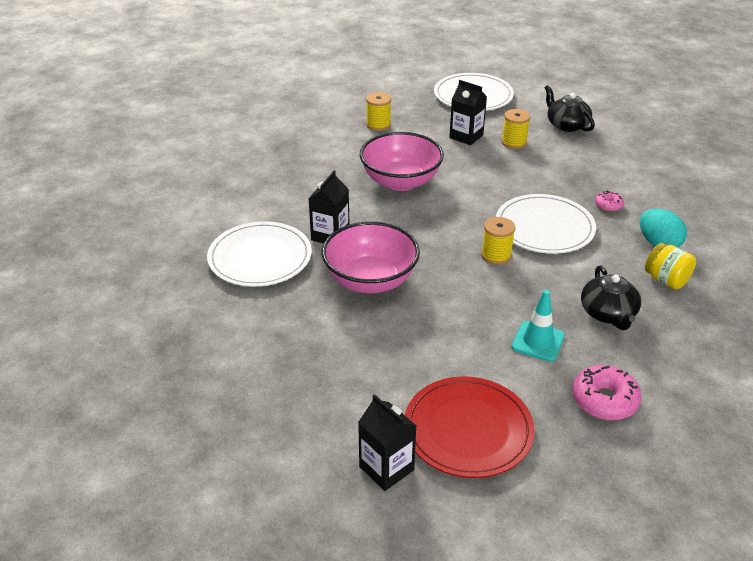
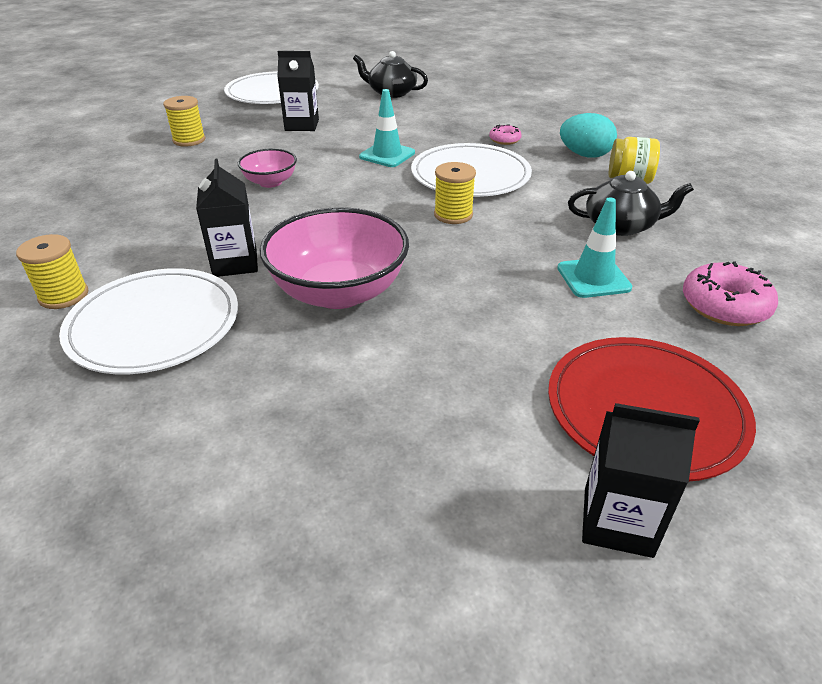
camera: 35 degrees left, 0 degrees up
(401, 181) = (270, 182): pink bowl -> pink bowl, size x0.53
(501, 186) = (387, 155): none -> turquoise traffic cone
(514, 142) = (357, 117): yellow spool -> yellow spool (64, 295)
(608, 313) = (620, 225): black teapot -> black teapot turned 45 degrees counterclockwise

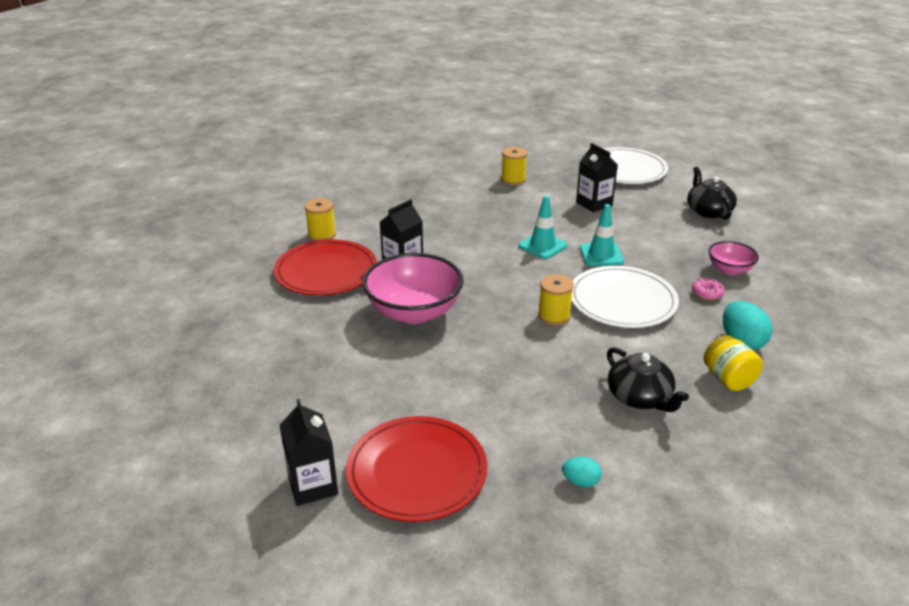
camera: 55 degrees right, 5 degrees down
(154, 324) = (326, 271): white plate -> red plate
(270, 182) = (502, 232): pink bowl -> pink bowl (729, 269)
(593, 278) = (545, 406): turquoise traffic cone -> turquoise traffic cone (542, 246)
(724, 306) = (580, 482): pink donut -> turquoise egg

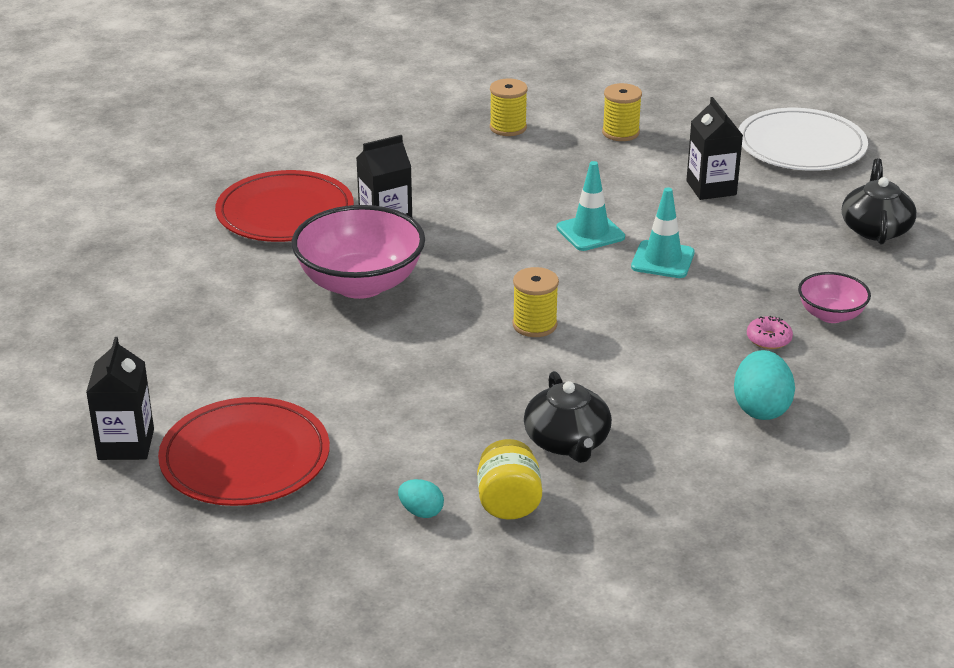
camera: 20 degrees right, 0 degrees up
(322, 235) = (309, 164): yellow spool -> yellow spool (508, 127)
(622, 300) = (642, 324): white plate -> none
(728, 379) = (700, 447): yellow jar -> yellow jar (508, 503)

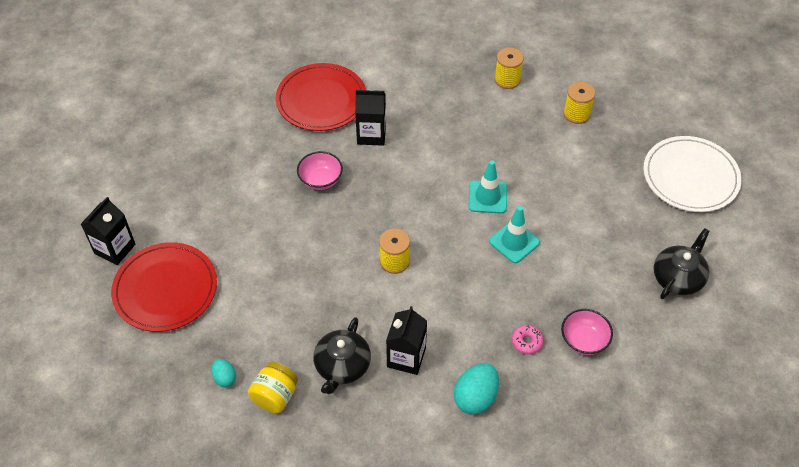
camera: 30 degrees right, 20 degrees up
(360, 284) = (320, 180): pink bowl -> pink bowl, size x0.53
(711, 188) = (596, 191): black carton -> black carton (406, 357)

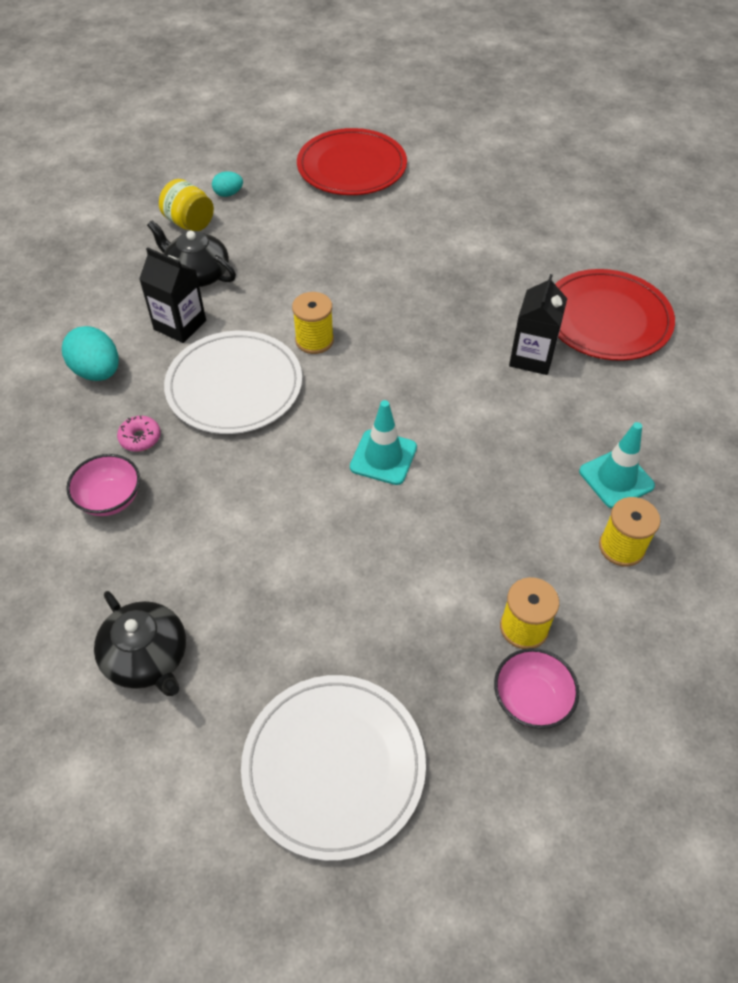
camera: 105 degrees right, 0 degrees up
(115, 249) = (416, 139): black carton -> none
(320, 180) = (464, 297): pink bowl -> pink bowl (531, 699)
(457, 299) = (234, 386): none -> white plate
(514, 242) = (296, 467): turquoise traffic cone -> turquoise traffic cone (616, 478)

